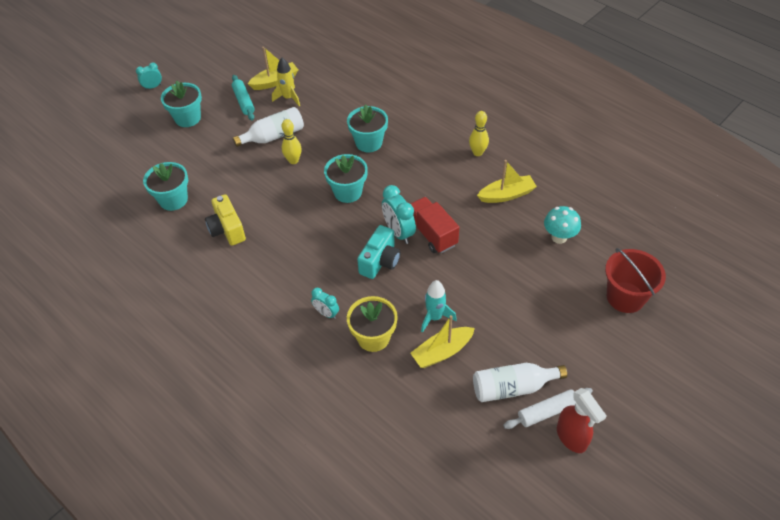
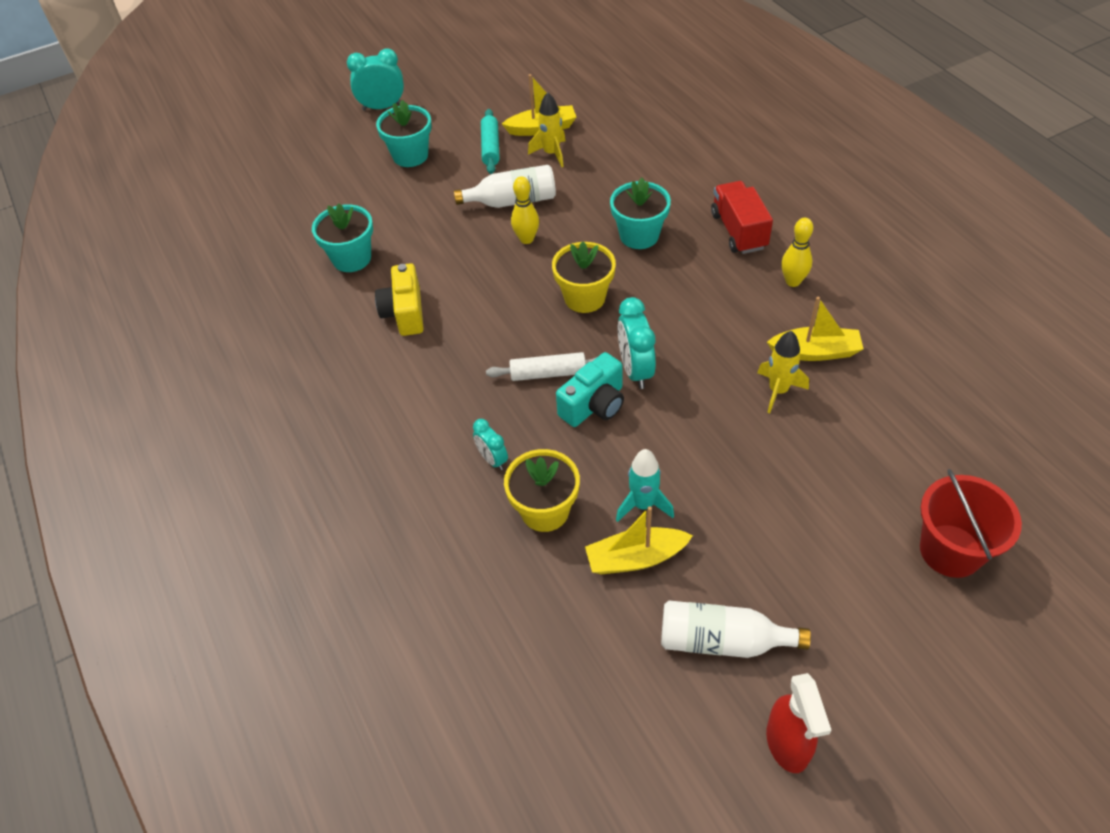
camera: 20 degrees right, 0 degrees up
(153, 87) = (382, 107): turquoise clock -> turquoise clock, size x1.67
(348, 192) = (584, 298): turquoise flower pot -> yellow flower pot
(431, 234) = (682, 383): red truck -> red truck (738, 231)
(492, 225) = (778, 391): none -> yellow rocket
(547, 412) = (762, 693): white rolling pin -> white rolling pin (548, 373)
(559, 237) = (874, 433): turquoise mushroom -> none

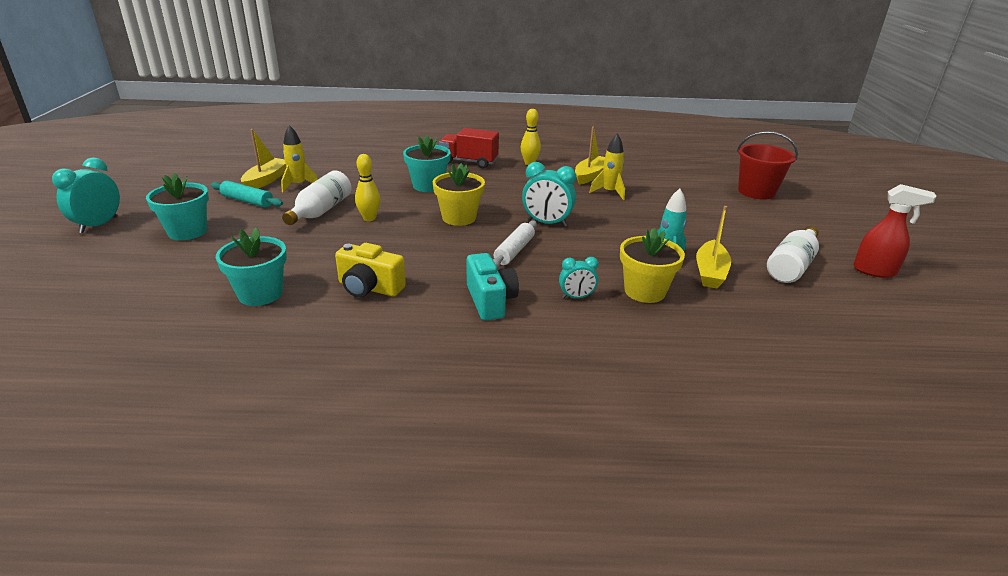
camera: 65 degrees left, 20 degrees down
(594, 405) = (563, 245): turquoise camera -> turquoise camera (490, 301)

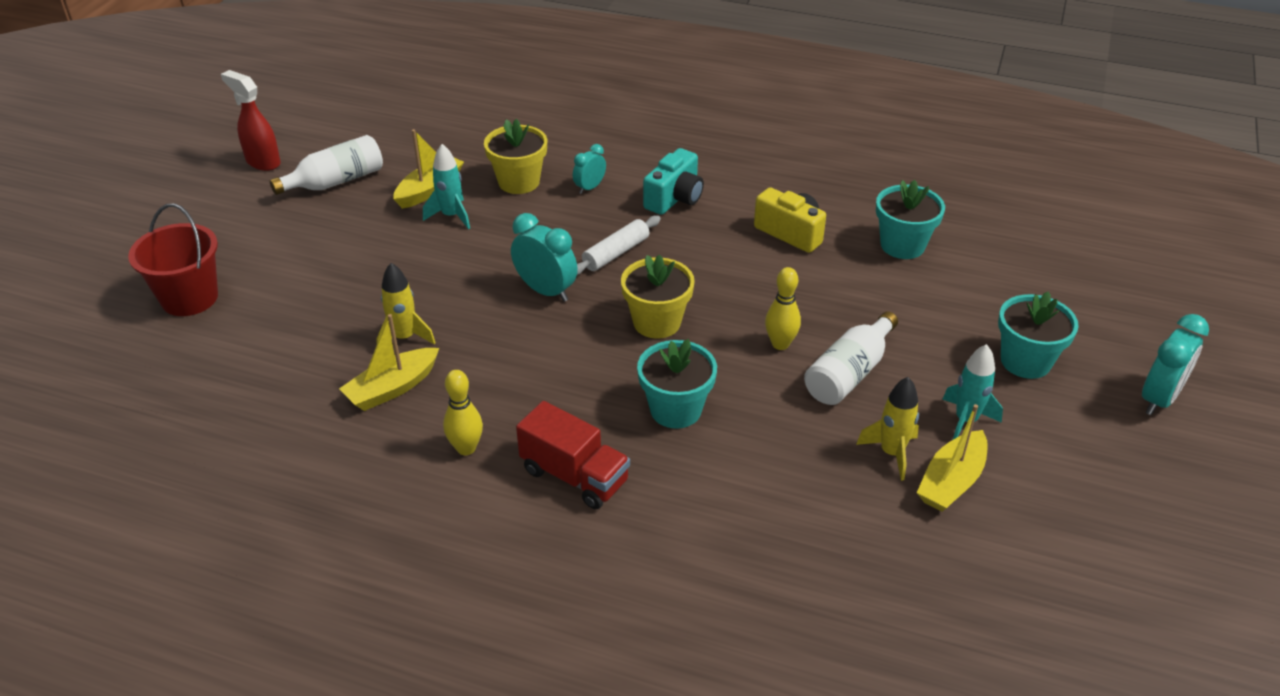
camera: 160 degrees left, 10 degrees up
(247, 201) = (965, 420): turquoise rolling pin -> turquoise rocket
(490, 301) = (674, 198): turquoise camera -> turquoise camera turned 150 degrees counterclockwise
(576, 297) = (589, 188): turquoise clock -> turquoise clock turned 60 degrees counterclockwise

